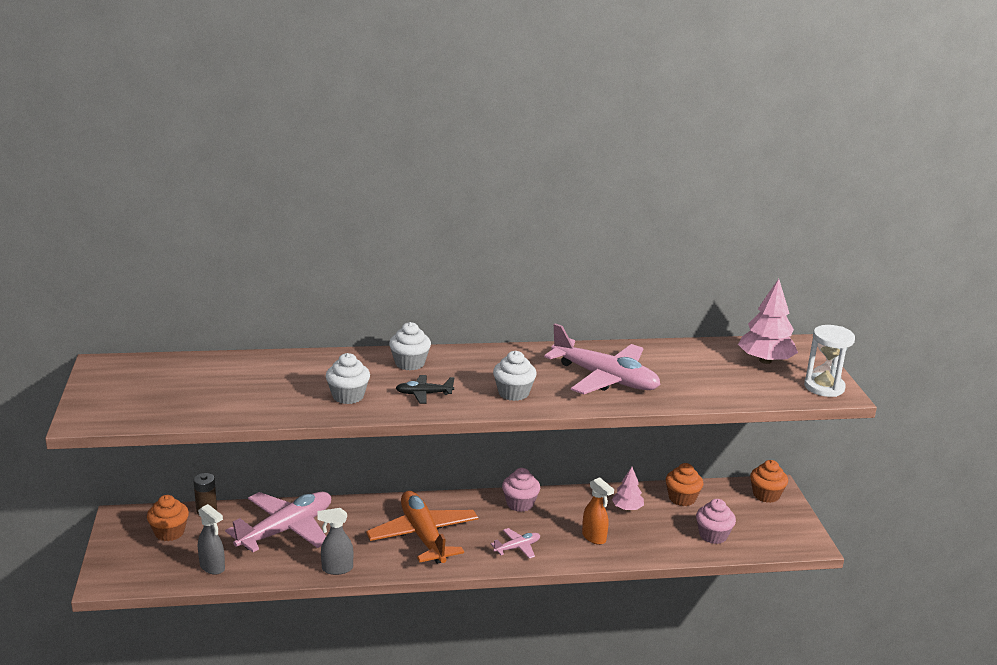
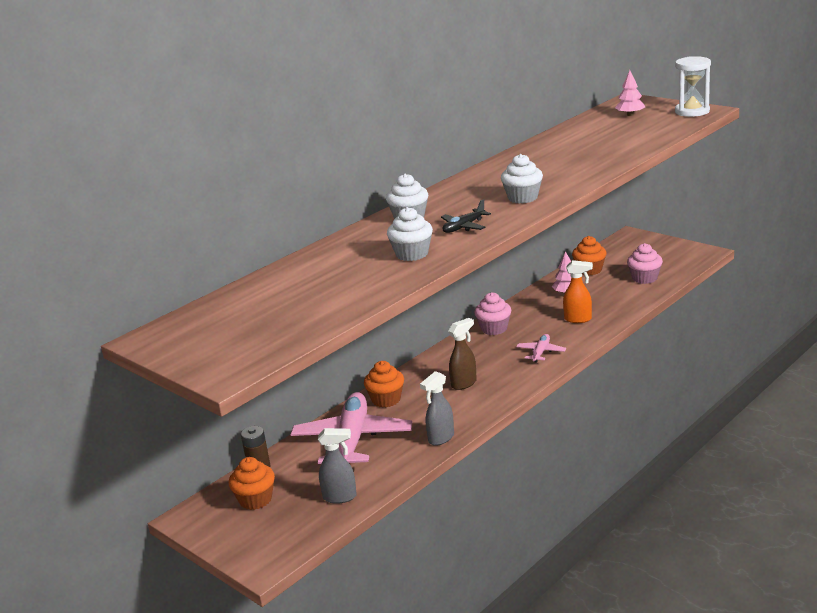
camera: 35 degrees left, 0 degrees up
(423, 536) = (464, 383): orange plane -> brown spray bottle
(605, 378) = (561, 164): pink plane -> none
(765, 360) = (630, 115): pink tree -> pink tree, size x0.59
(766, 495) = (633, 242): orange cupcake -> orange cupcake (386, 400)

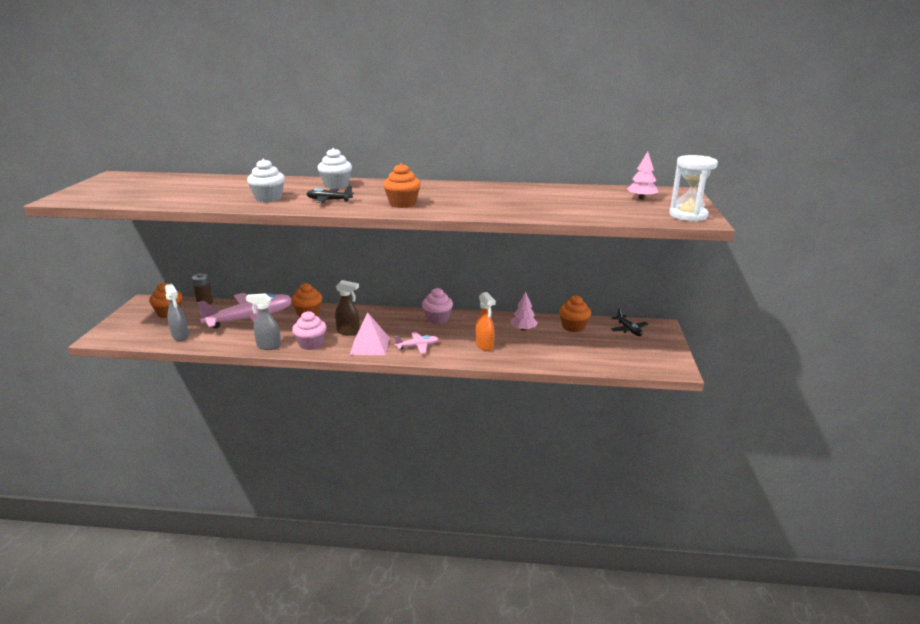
camera: 50 degrees right, 0 degrees up
(510, 377) = (370, 346): none -> pink pyramid
(523, 198) = (402, 204): white cupcake -> orange cupcake
(622, 249) = (628, 330): none -> black plane
(644, 278) = (588, 354): pink cupcake -> pink cupcake (311, 344)

